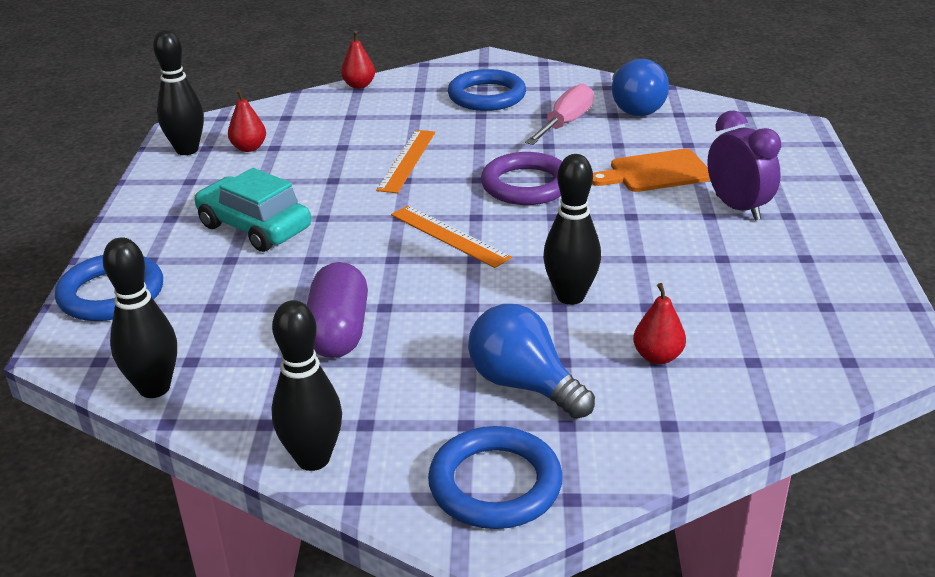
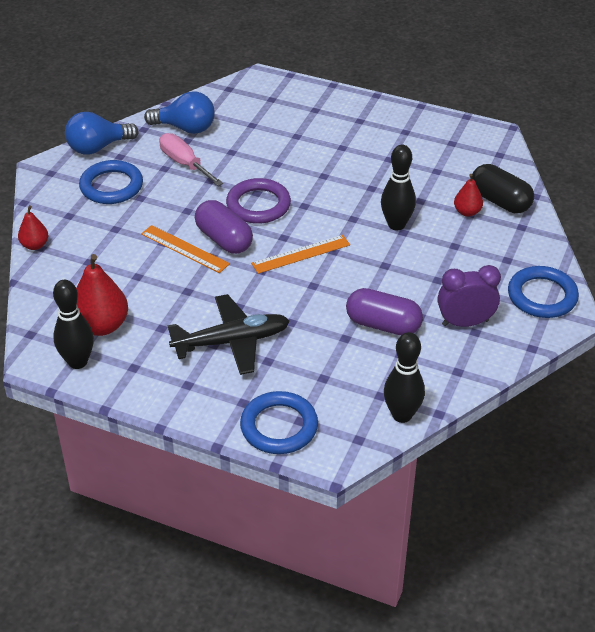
camera: 70 degrees left, 10 degrees up
(249, 148) = (101, 326): red pear -> red pear, size x1.79
(254, 227) = (231, 342): turquoise car -> black plane
(313, 459) = (497, 357): black bowling pin -> none
(441, 179) = (224, 239): none -> purple capsule
(524, 384) = (468, 265): blue light bulb -> blue light bulb (98, 147)
(655, 172) = (279, 149): orange cutting board -> none
(717, 386) = (500, 201): none -> black capsule
(737, 208) = (341, 134): purple clock -> purple clock (465, 323)

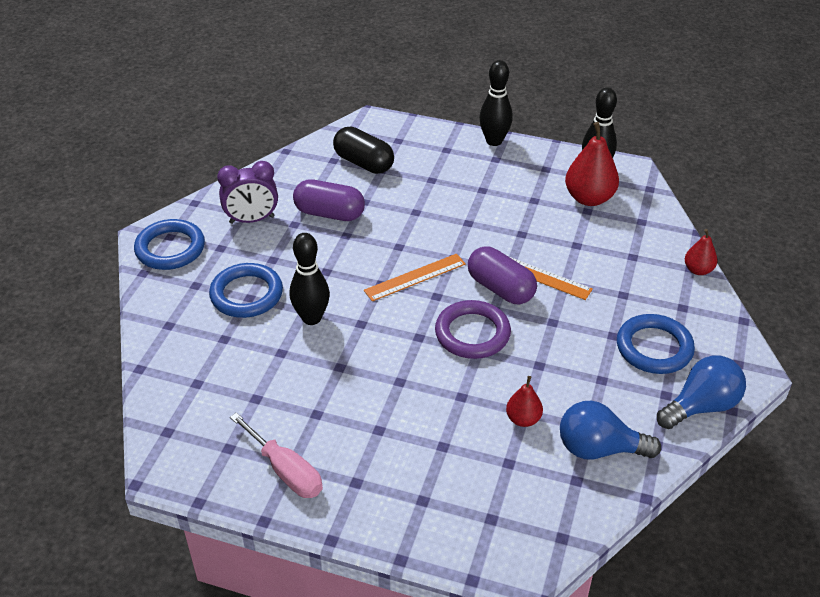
camera: 175 degrees right, 0 degrees up
(184, 163) = (578, 387): pink screwdriver -> pink screwdriver (285, 471)
(231, 342) = (467, 192): black plane -> none
(279, 426) = (414, 135): blue ring -> blue ring (246, 294)
(402, 415) = (316, 148): black bowling pin -> black bowling pin (494, 141)
(467, 212) = (227, 340): red pear -> red pear (523, 419)
(500, 201) = (185, 357): black capsule -> black capsule (363, 163)

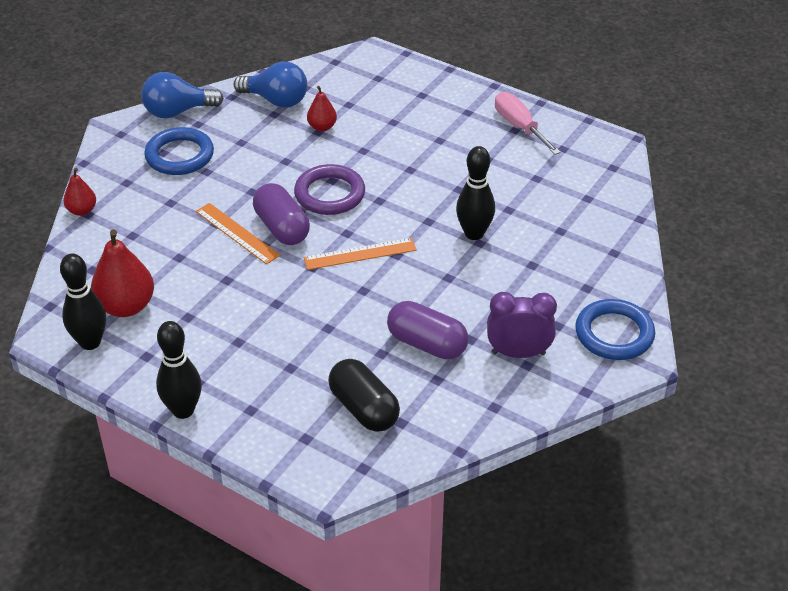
camera: 165 degrees left, 0 degrees up
(246, 294) = (534, 267): blue ring -> none

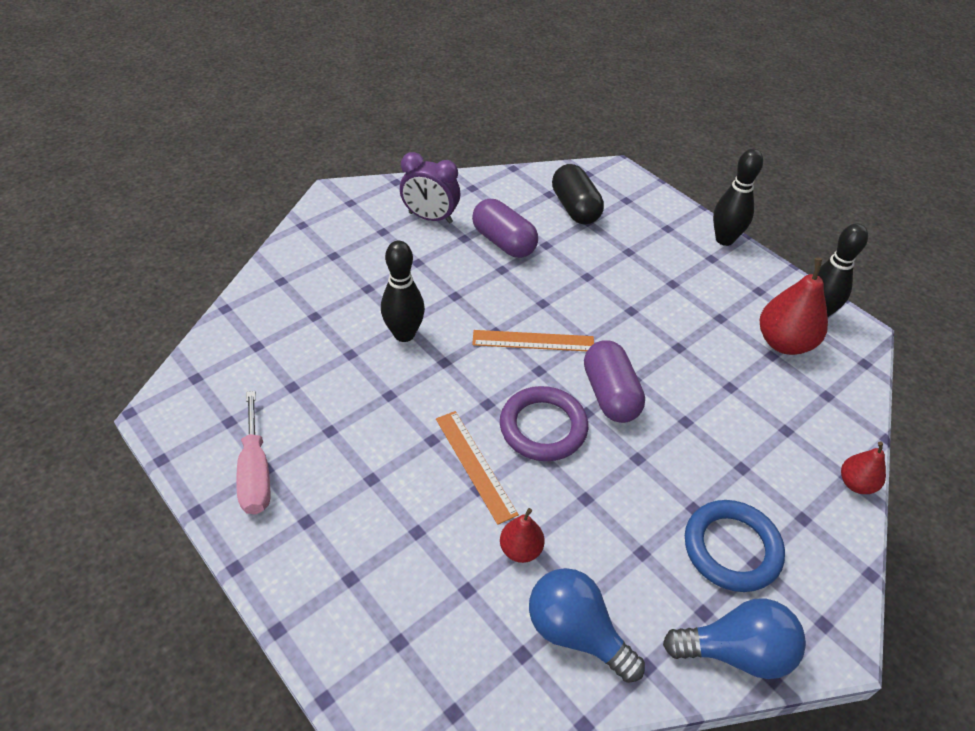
camera: 165 degrees left, 5 degrees up
(237, 233) = (662, 400): orange ruler -> orange ruler (475, 465)
(614, 334) = (341, 213): blue ring -> none

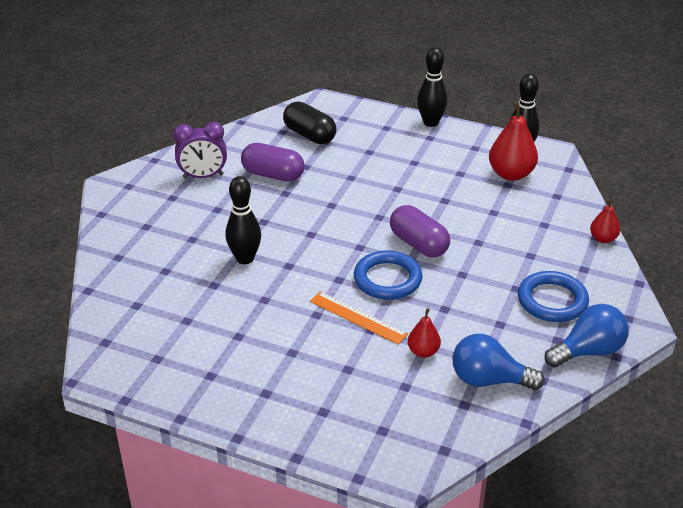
camera: 25 degrees left, 10 degrees down
(256, 472) = (204, 380): pink screwdriver -> none
(533, 341) = (342, 230): orange ruler -> none
(543, 427) = (387, 279): purple ring -> blue ring

